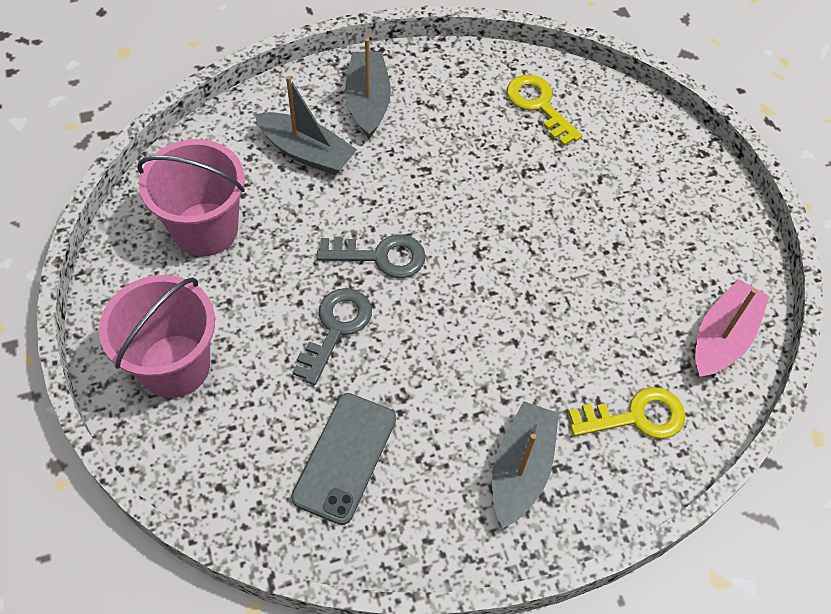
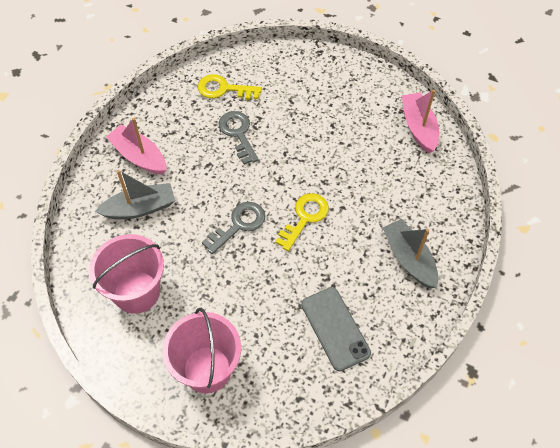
camera: 45 degrees left, 0 degrees up
(336, 328) = (260, 277): grey key -> grey key (238, 133)
(368, 102) = (139, 156): grey boat -> pink boat
(636, 417) = (425, 192): yellow key -> yellow key (305, 217)

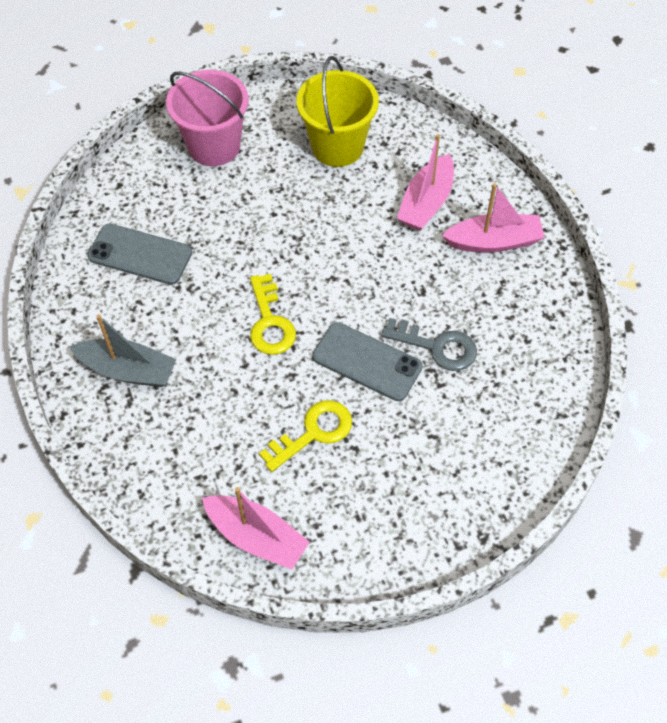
camera: 135 degrees right, 0 degrees up
(136, 292) = (337, 146): pink bucket -> yellow bucket
(139, 208) = (426, 202): grey boat -> pink boat
(223, 89) = (518, 382): yellow key -> yellow key (314, 432)
(239, 225) = (322, 264): grey key -> none
(280, 156) = (367, 362): none -> grey phone

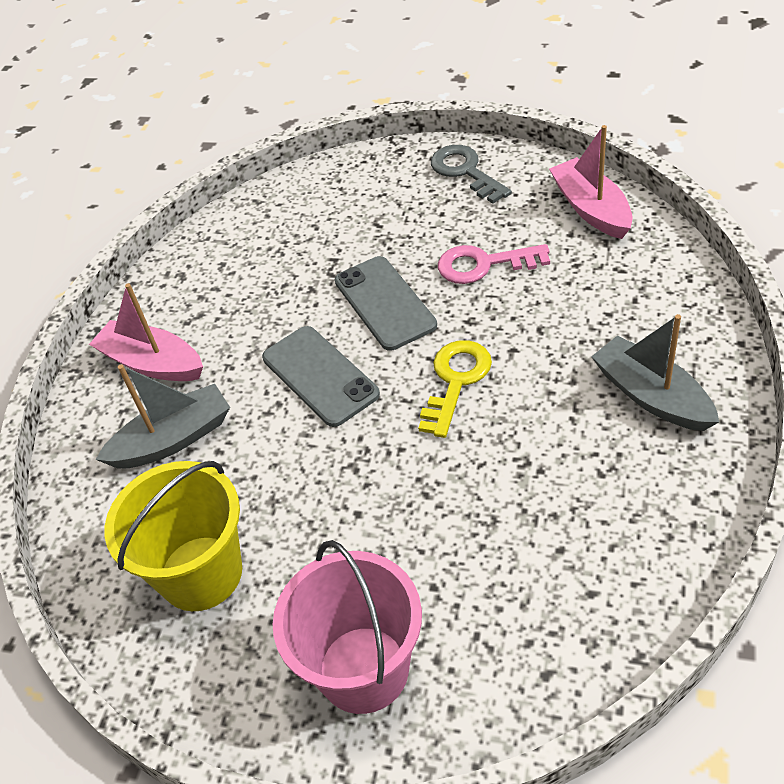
camera: 140 degrees left, 10 degrees down
(140, 254) = (568, 538): grey phone -> grey phone (320, 376)
(314, 432) = (483, 264): yellow key -> pink key
(426, 202) = (173, 439): pink boat -> grey boat
(437, 347) = (306, 289): grey key -> grey key (465, 171)

